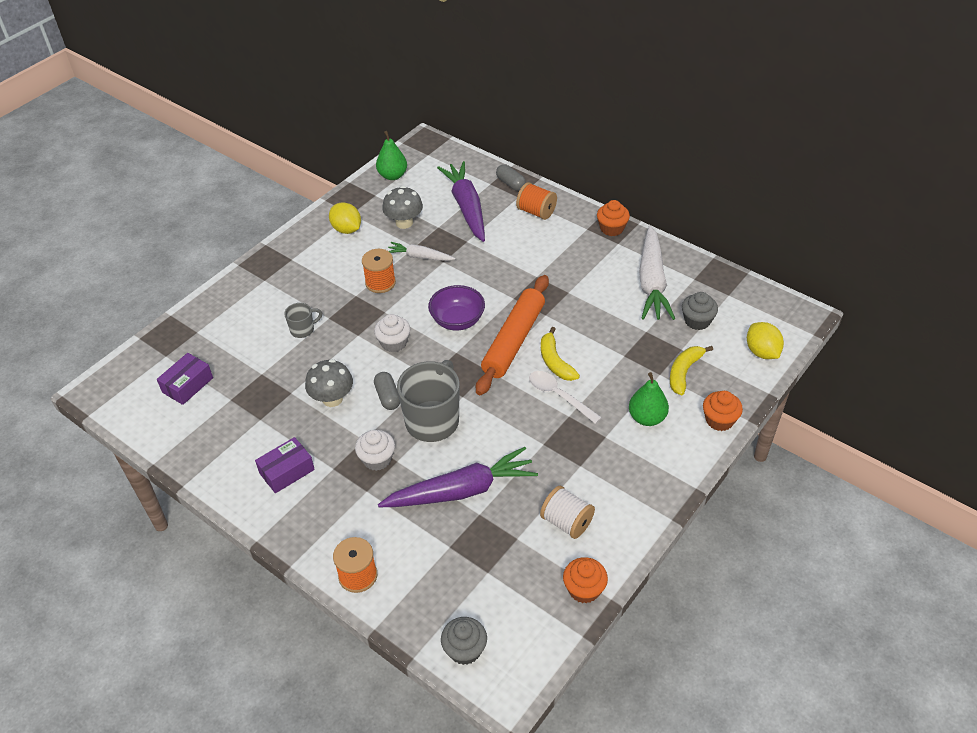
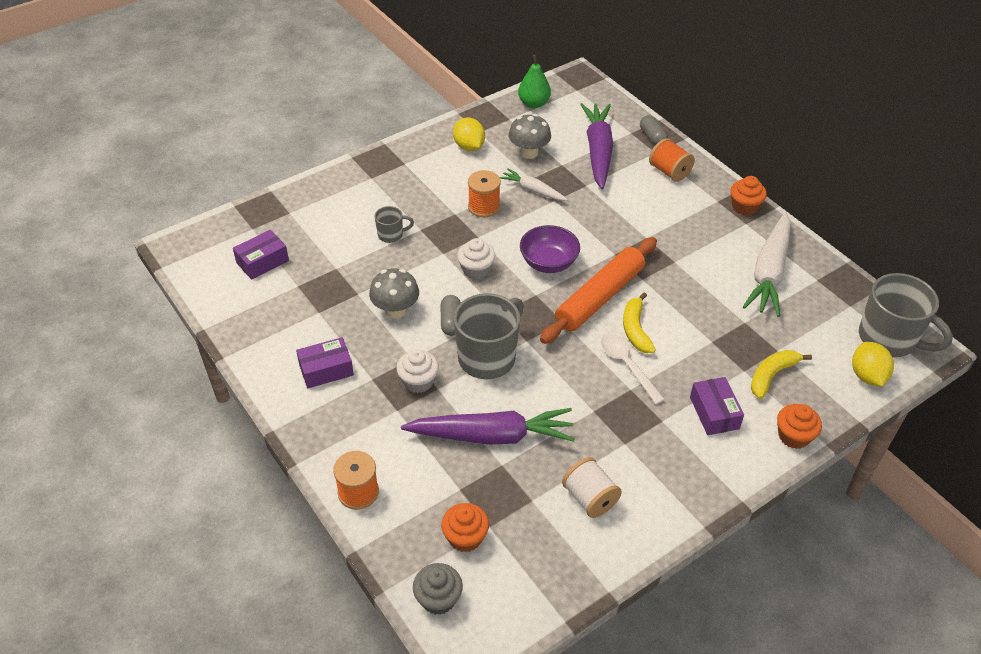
camera: 15 degrees right, 0 degrees up
(584, 589) = (584, 573): orange cupcake -> orange cupcake (465, 537)
(647, 418) = (714, 413): green pear -> purple box
(697, 321) = (805, 325): grey cupcake -> none
(769, 316) = (889, 339): none -> grey mug

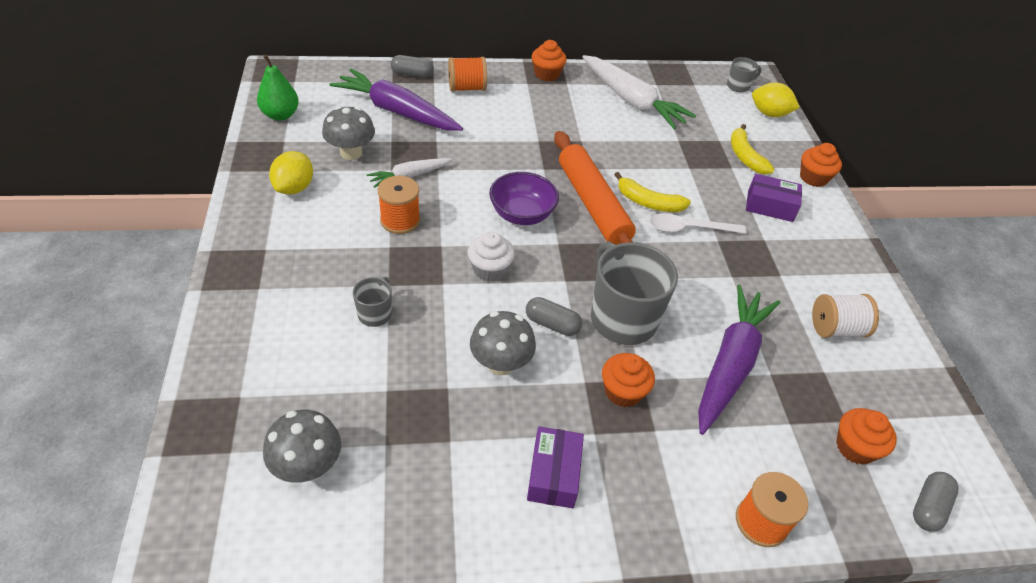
camera: 65 degrees left, 0 degrees up
(262, 261) = (307, 466): purple box -> grey mushroom
(418, 381) = (623, 391): white cupcake -> orange cupcake
(438, 598) = (928, 507): grey cupcake -> grey capsule
(469, 146) = (294, 188): yellow lemon -> yellow lemon turned 75 degrees counterclockwise
(889, 339) = (738, 86): grey mug -> grey mug, size x0.48

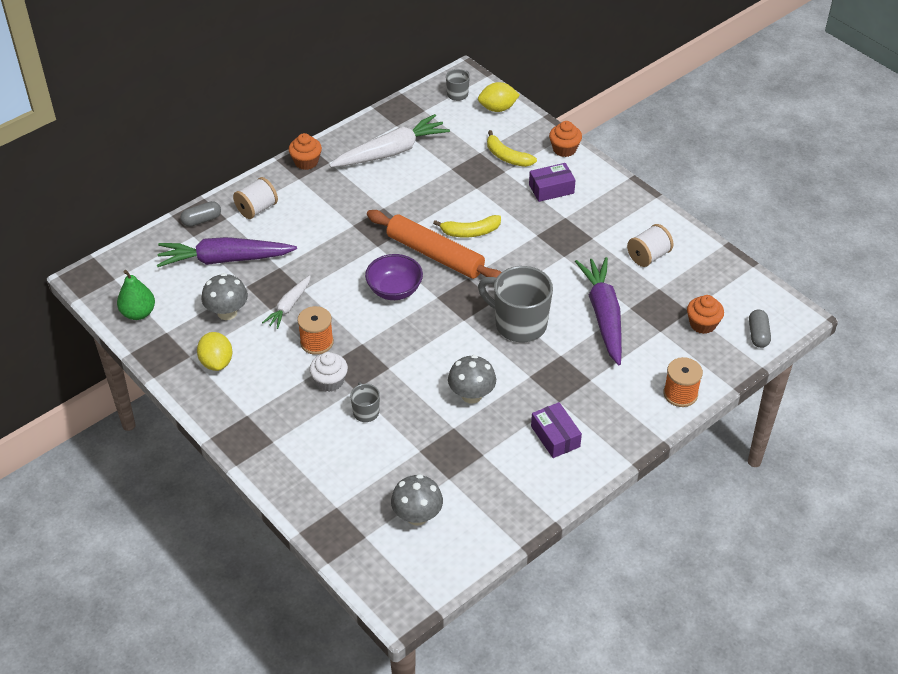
camera: 30 degrees left, 0 degrees up
(467, 88) = (257, 209): orange spool -> white spool
(490, 269) = (409, 341): white cupcake -> white cupcake (329, 381)
(552, 324) = (480, 353): grey capsule -> none
(623, 391) = (555, 368): orange cupcake -> none
(632, 101) = (391, 152): white carrot -> white carrot turned 45 degrees counterclockwise
(689, 228) = (512, 237): white spoon -> none

